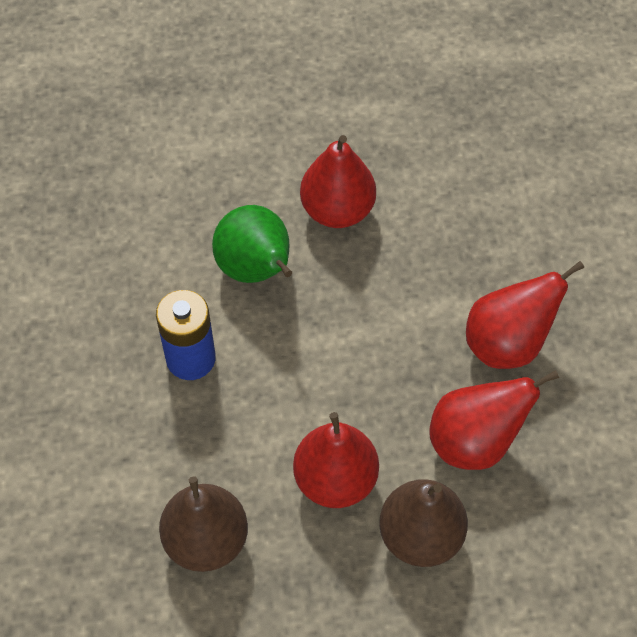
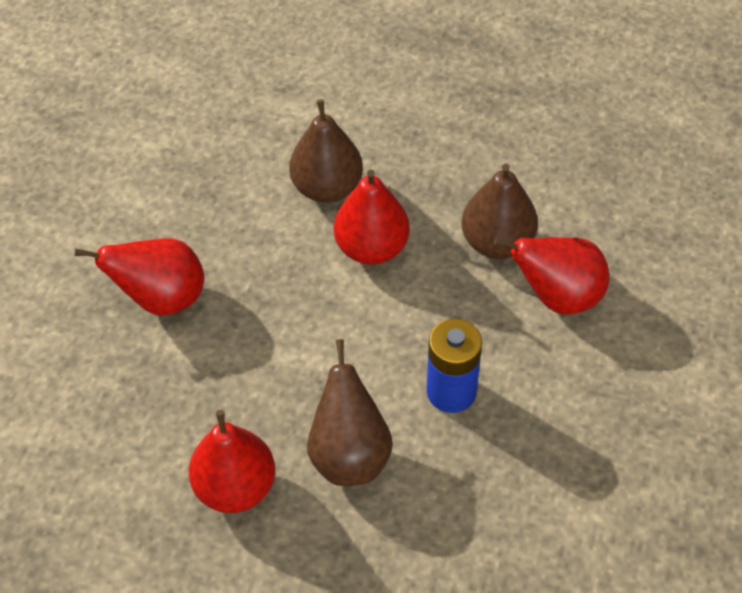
camera: 155 degrees left, 5 degrees down
(256, 270) = (349, 455): green pear -> brown pear
(475, 441) = (242, 235): red pear -> red pear (557, 296)

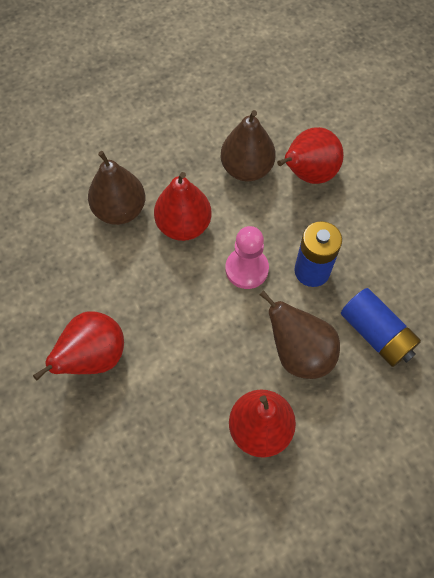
camera: 45 degrees left, 10 degrees up
(387, 336) = (246, 269): none -> pink pawn
(448, 505) = (376, 334): none -> blue battery

